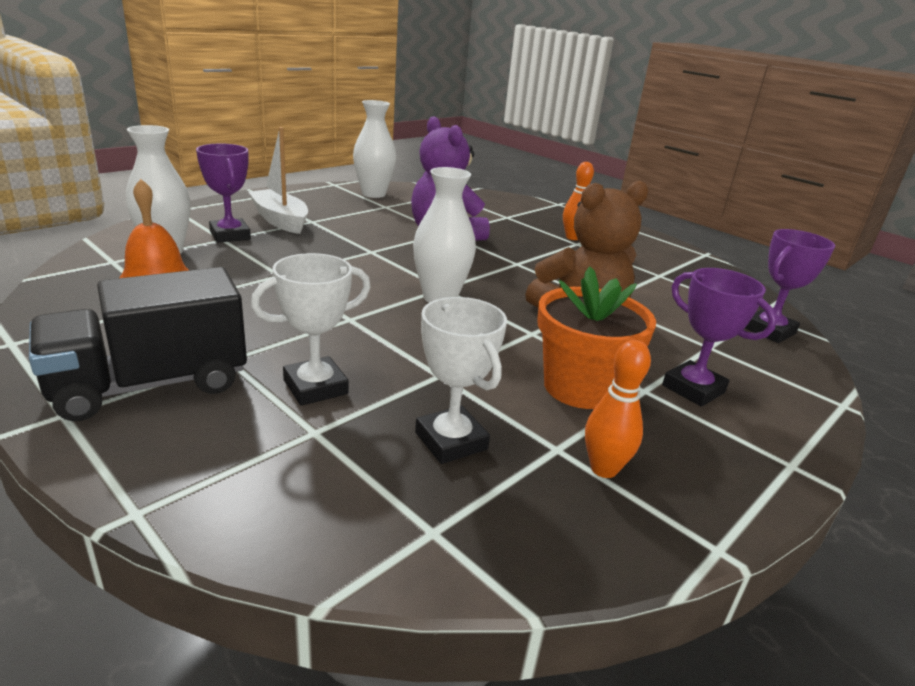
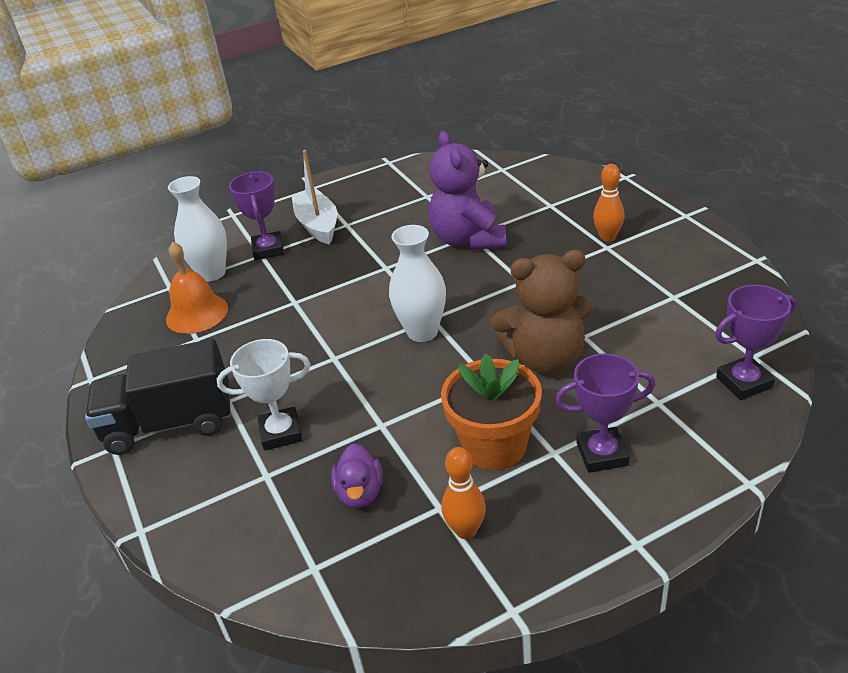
camera: 25 degrees right, 10 degrees up
(373, 194) = (422, 176): white vase -> none
(451, 441) = (360, 493): white trophy -> purple duck
(693, 389) = (602, 454): purple trophy -> purple trophy turned 75 degrees counterclockwise

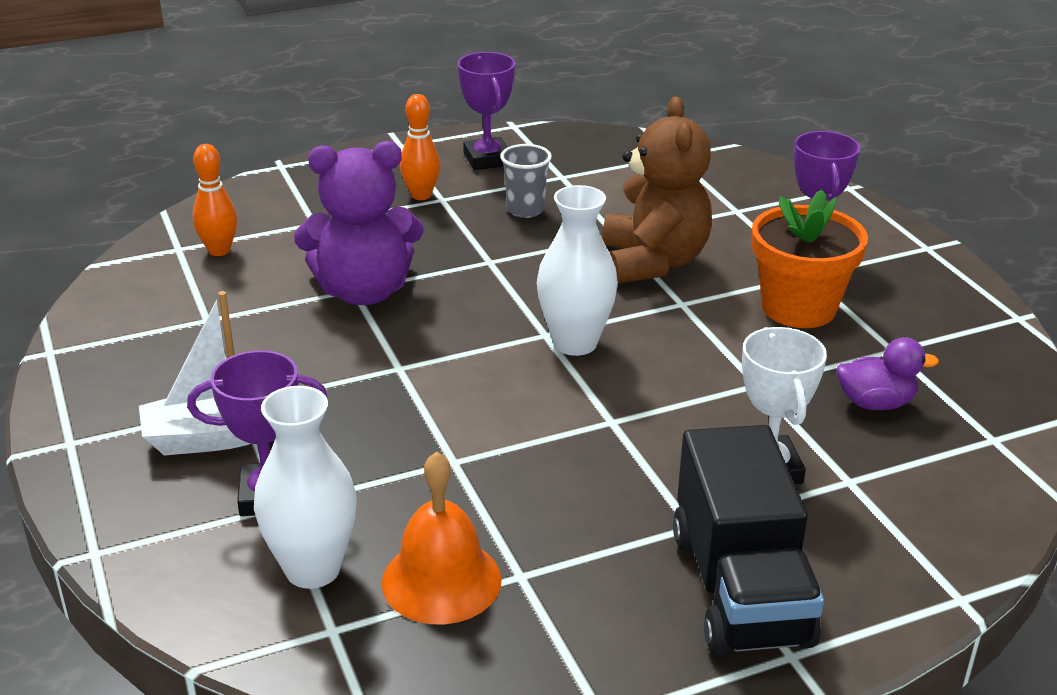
camera: 90 degrees left, 5 degrees down
(466, 530) = (924, 335): orange bowling pin -> orange bowling pin (219, 250)
(606, 286) = (525, 210): none -> grey cup
(744, 382) = (714, 166): purple trophy -> purple trophy (487, 159)

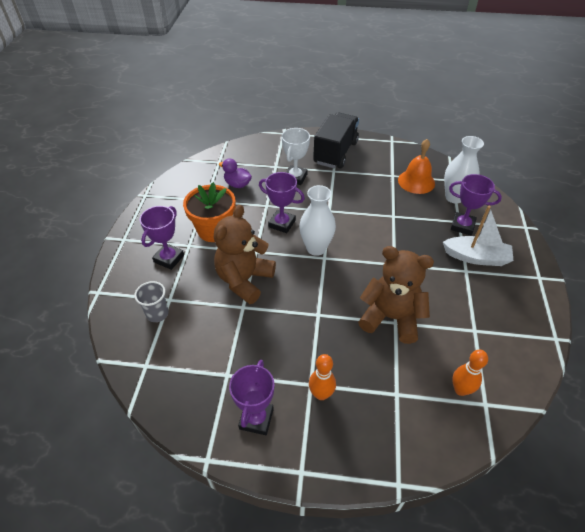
camera: 150 degrees left, 15 degrees up
(364, 292) = (391, 318): purple teddy bear -> brown teddy bear
(525, 210) = (271, 350): grey cup -> grey cup (157, 314)
(685, 361) = (282, 224): none -> purple trophy

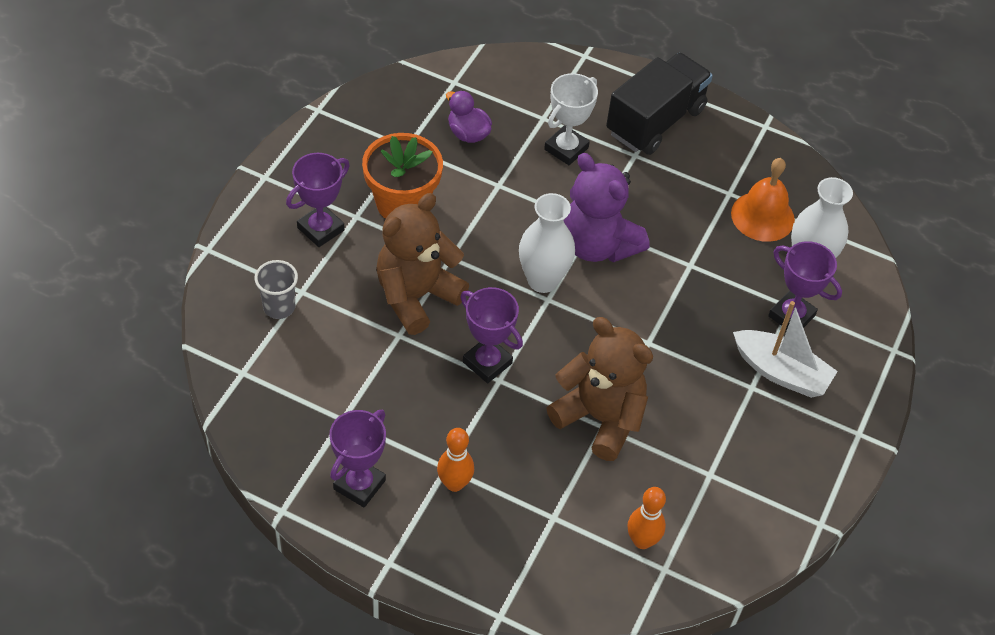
camera: 15 degrees right, 5 degrees up
(282, 224) = (509, 224): purple trophy -> purple trophy (487, 363)
(337, 220) = (597, 245): none -> purple teddy bear

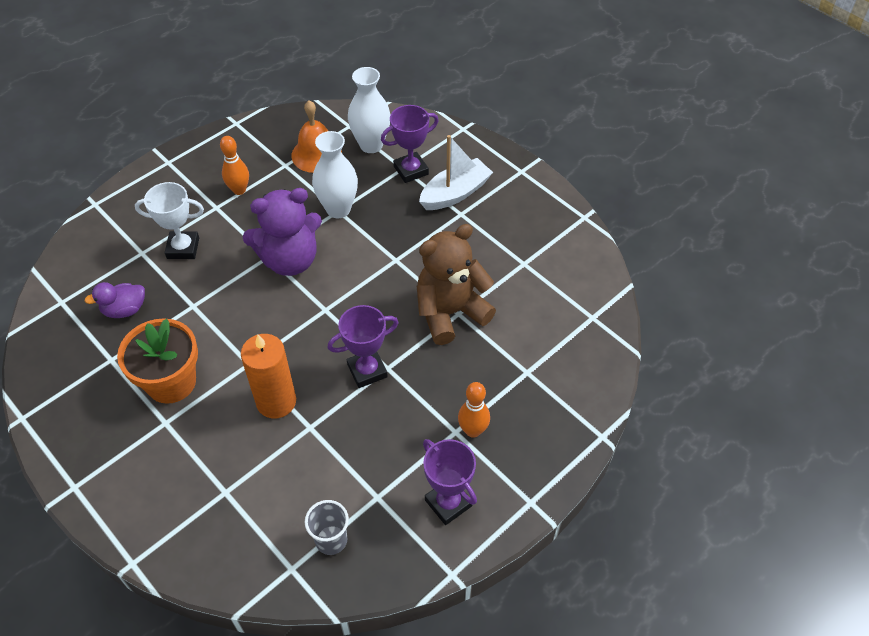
camera: 65 degrees left, 0 degrees up
(279, 307) = (233, 516): grey cup -> grey cup (331, 540)
(320, 229) = (163, 456): purple trophy -> none
(416, 296) = (276, 401): brown teddy bear -> orange candle
(542, 280) = (305, 307): white vase -> white vase (338, 209)
(566, 149) = (183, 248): white trophy -> white trophy turned 60 degrees counterclockwise
(642, 541) = (565, 322): orange bowling pin -> orange bowling pin (239, 190)
(655, 121) = (191, 183): black truck -> none

